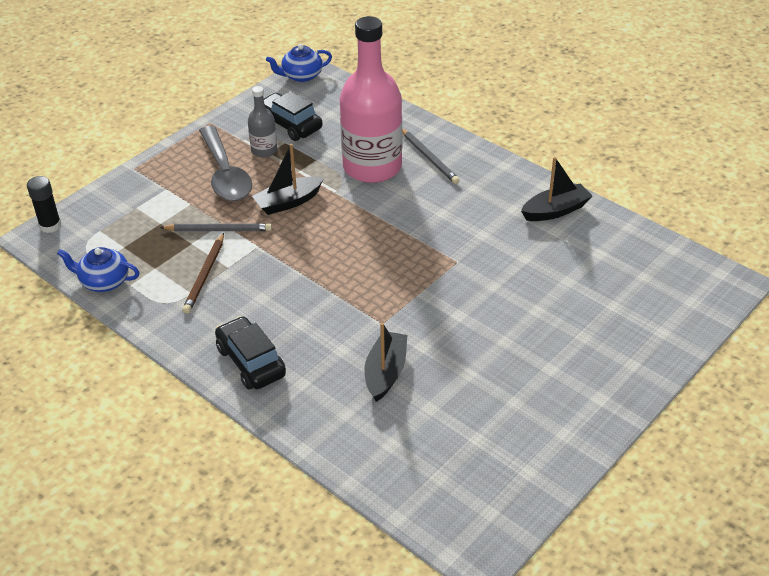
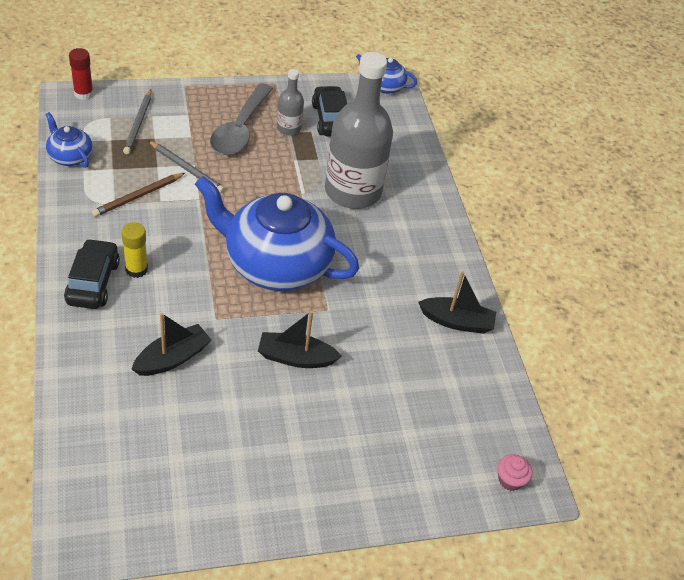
camera: 30 degrees right, 5 degrees up
(50, 225) = (83, 94): black glue stick -> red glue stick
(274, 329) = (136, 269): none -> yellow glue stick
(288, 202) = (259, 179): black boat -> black boat (295, 358)
(372, 167) = (353, 191): pink bottle -> grey bottle
(379, 255) = (276, 264): none -> blue teapot
(429, 158) = (406, 212): grey pencil -> grey pencil (138, 124)
(710, 289) = (510, 480): none -> pink cupcake

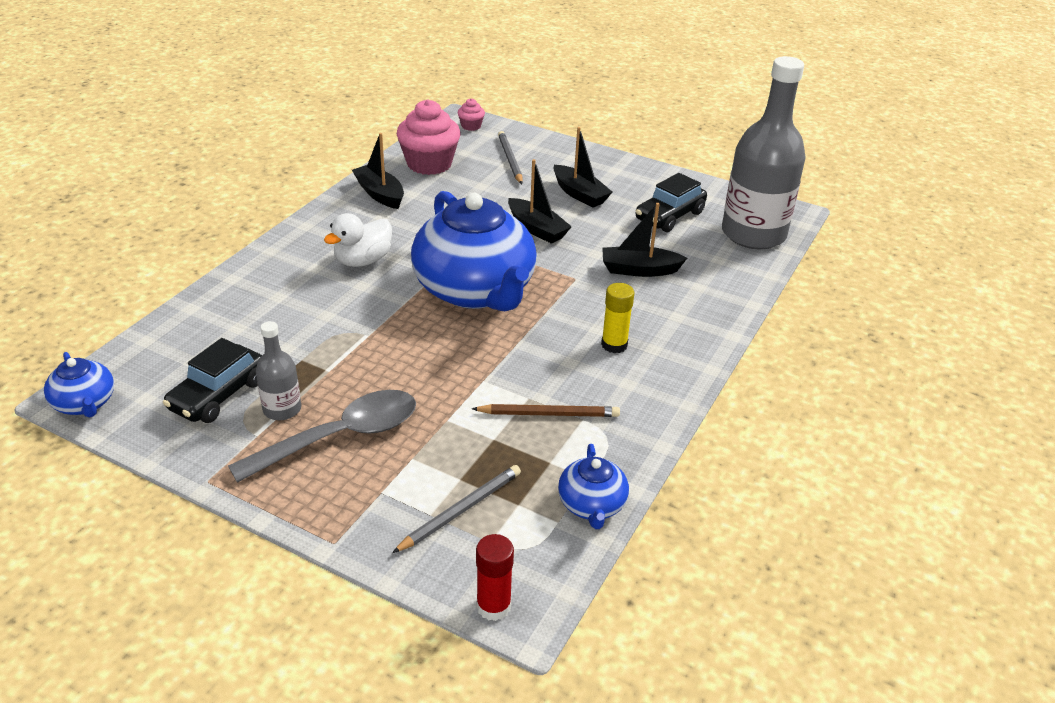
camera: 135 degrees left, 10 degrees down
(93, 282) = (667, 353): black car -> black car (669, 216)
(186, 168) = (461, 419): grey pencil -> grey pencil (510, 160)
(304, 432) = (580, 194): none -> black boat
(353, 191) = (315, 312): grey bottle -> grey bottle (753, 234)
(379, 247) = (363, 261): none -> white duck
(471, 388) = (429, 164): none -> pink cupcake

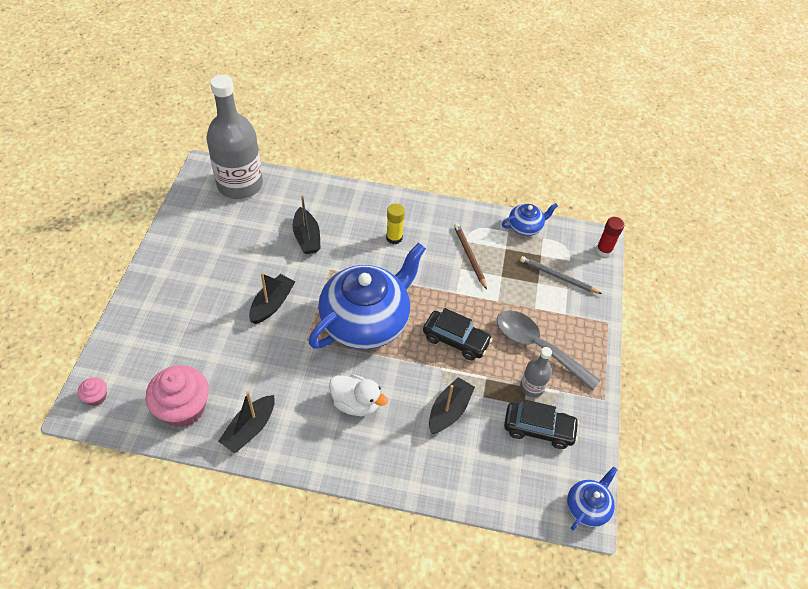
camera: 110 degrees left, 15 degrees up
(510, 160) = (161, 348): grey pencil -> none
(580, 194) = (210, 288): black boat -> black boat (449, 410)
(669, 216) = (228, 230): black car -> black car (455, 340)

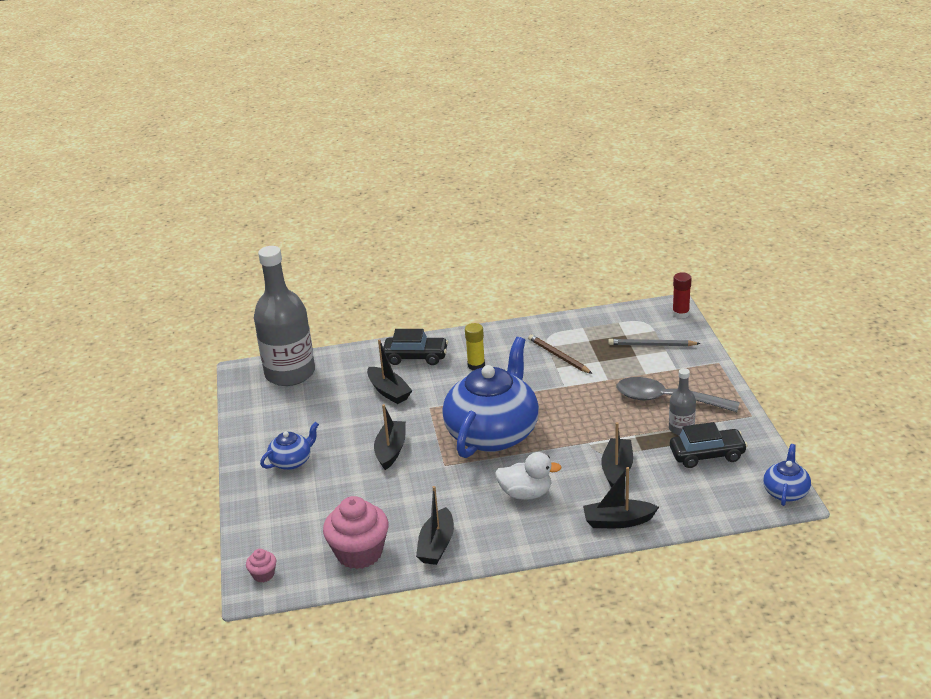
camera: 15 degrees left, 20 degrees down
(417, 472) = (618, 521): none -> black boat
(455, 340) = (588, 419): black car -> black car (416, 357)
(525, 227) = (596, 319): blue teapot -> blue teapot (292, 461)

